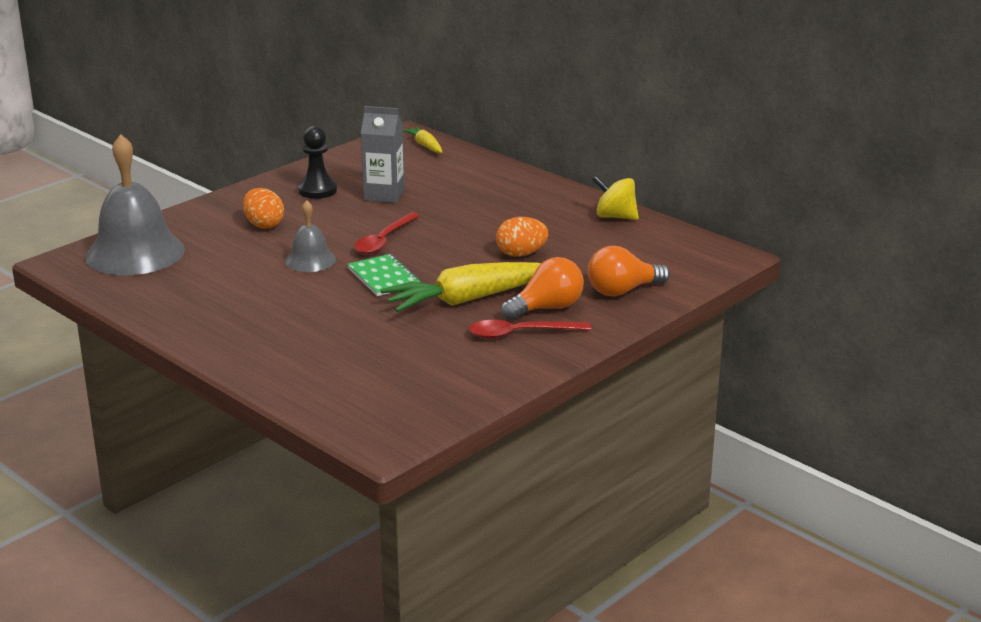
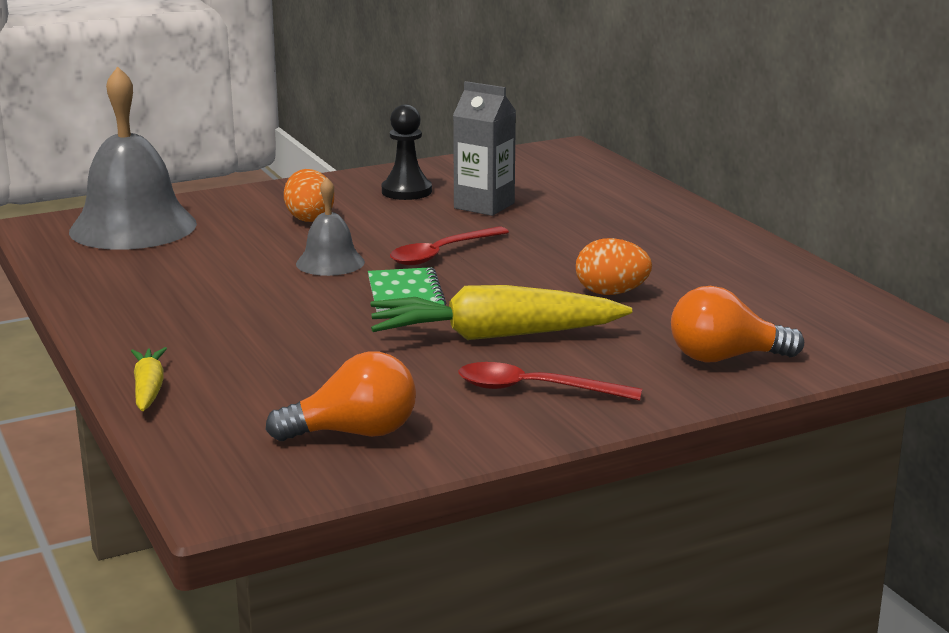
camera: 20 degrees right, 5 degrees down
(425, 146) = (579, 162): yellow carrot -> yellow carrot (148, 389)
(547, 308) = (598, 363): orange light bulb -> orange light bulb (354, 433)
(615, 217) = (776, 267): yellow spinning top -> none

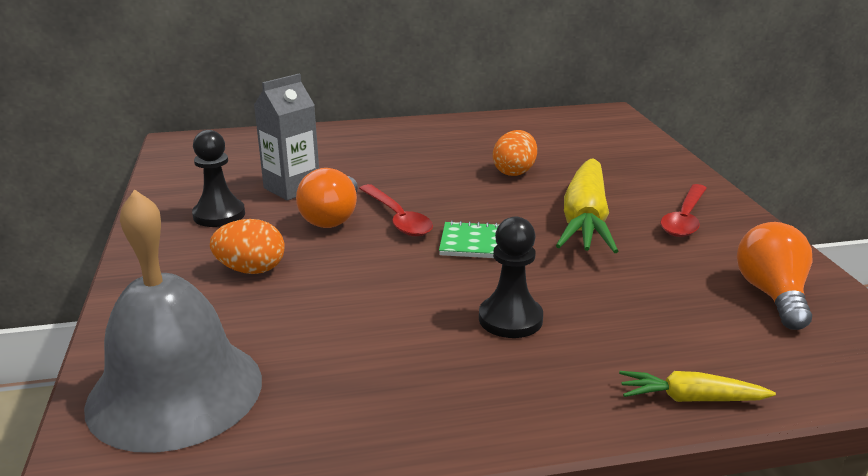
camera: 75 degrees left, 5 degrees up
(260, 315) = (510, 319): none -> black pawn
(330, 262) = (388, 270): grey bell -> none
(725, 358) = (634, 158): orange light bulb -> orange light bulb (332, 218)

